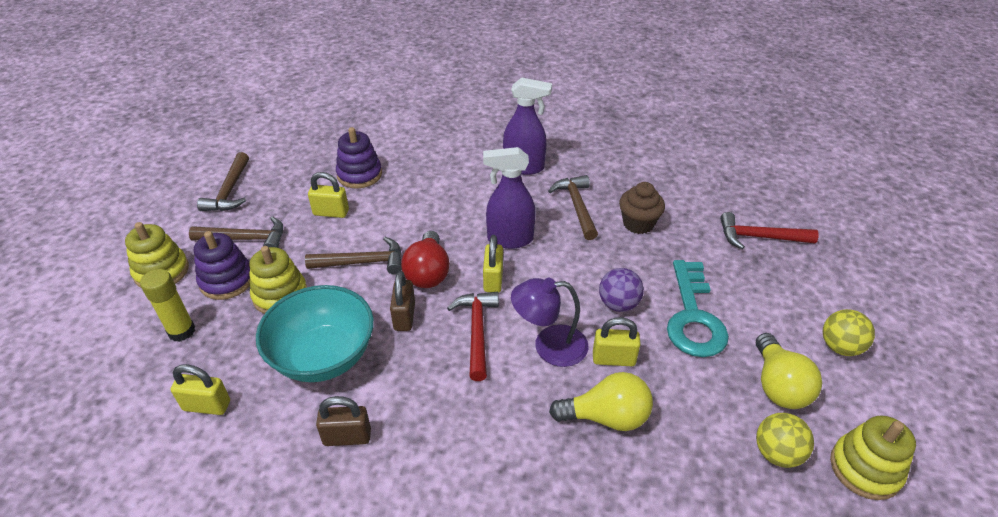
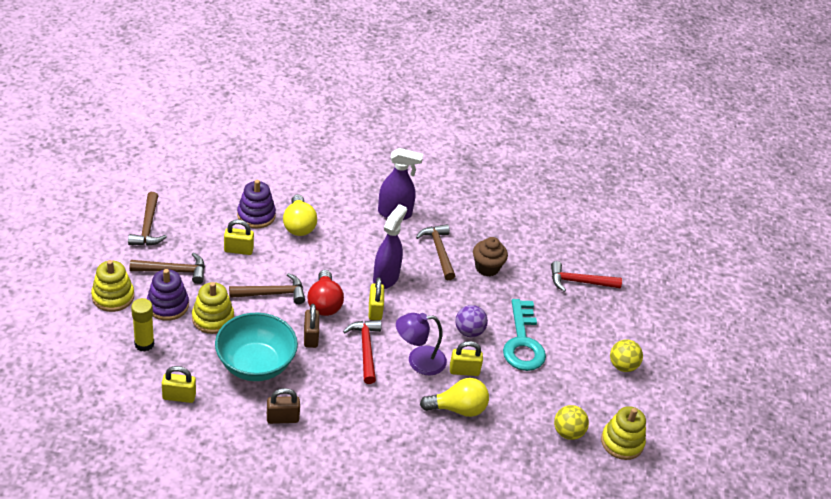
camera: 10 degrees left, 0 degrees up
(509, 239) = (386, 278): purple spray bottle -> purple spray bottle turned 120 degrees clockwise
(778, 385) = (575, 391): yellow light bulb -> yellow light bulb (298, 225)

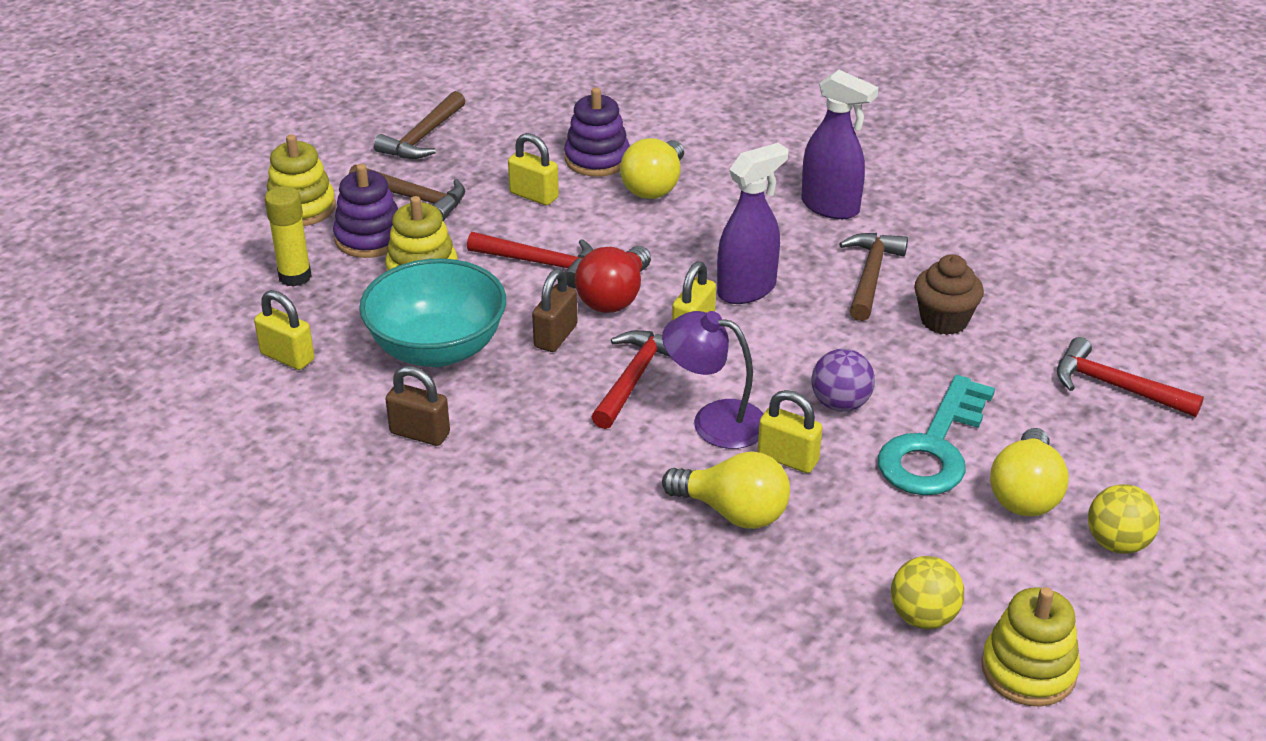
camera: 35 degrees right, 5 degrees down
(272, 293) = (540, 263): brown hammer -> red hammer
(573, 353) = (1025, 494): none -> yellow light bulb

